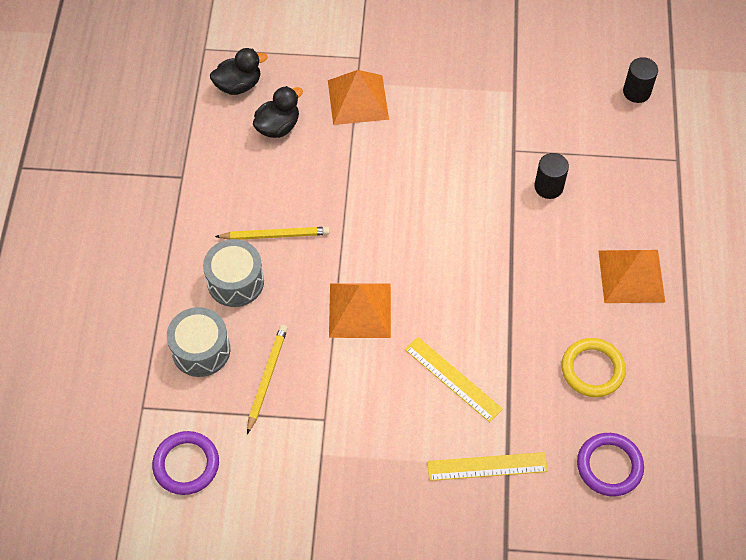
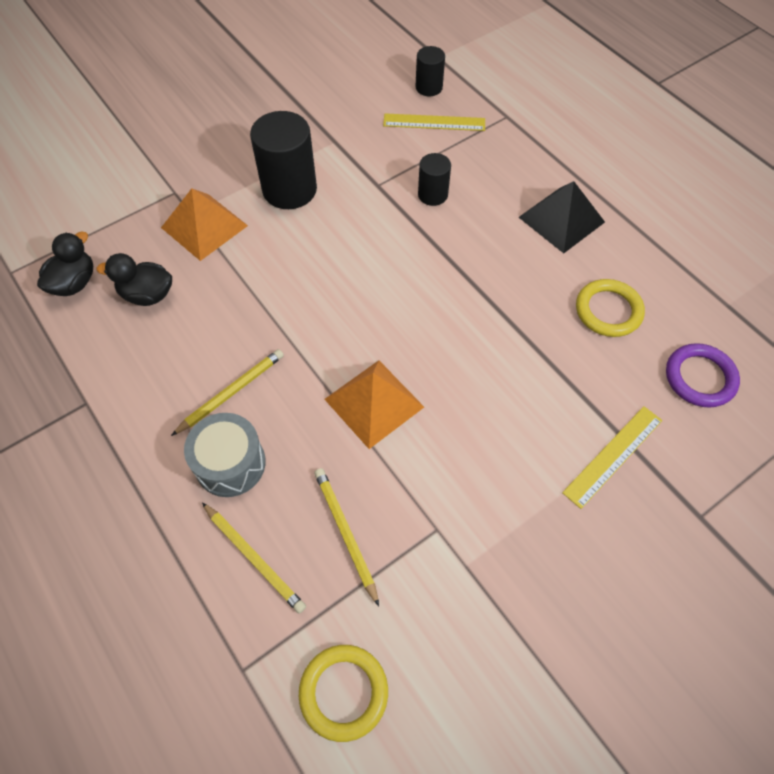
camera: 40 degrees left, 0 degrees up
(186, 464) = (343, 692): purple ring -> yellow ring
(201, 350) = (253, 558): grey drum -> yellow pencil
(278, 126) = (147, 295): black duck -> black duck turned 90 degrees counterclockwise
(444, 110) = (289, 189): none -> black cylinder
(452, 379) = (511, 402): yellow ruler -> yellow ruler (434, 122)
(631, 276) = (561, 219): orange pyramid -> black pyramid

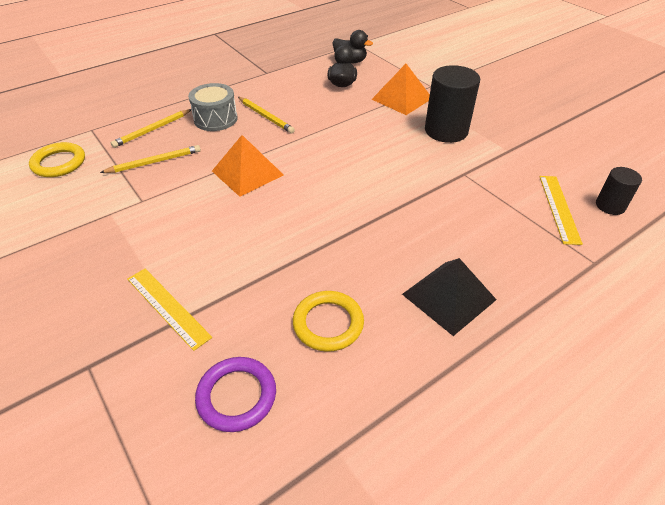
camera: 90 degrees right, 15 degrees down
(432, 195) = (460, 205): black cylinder -> none

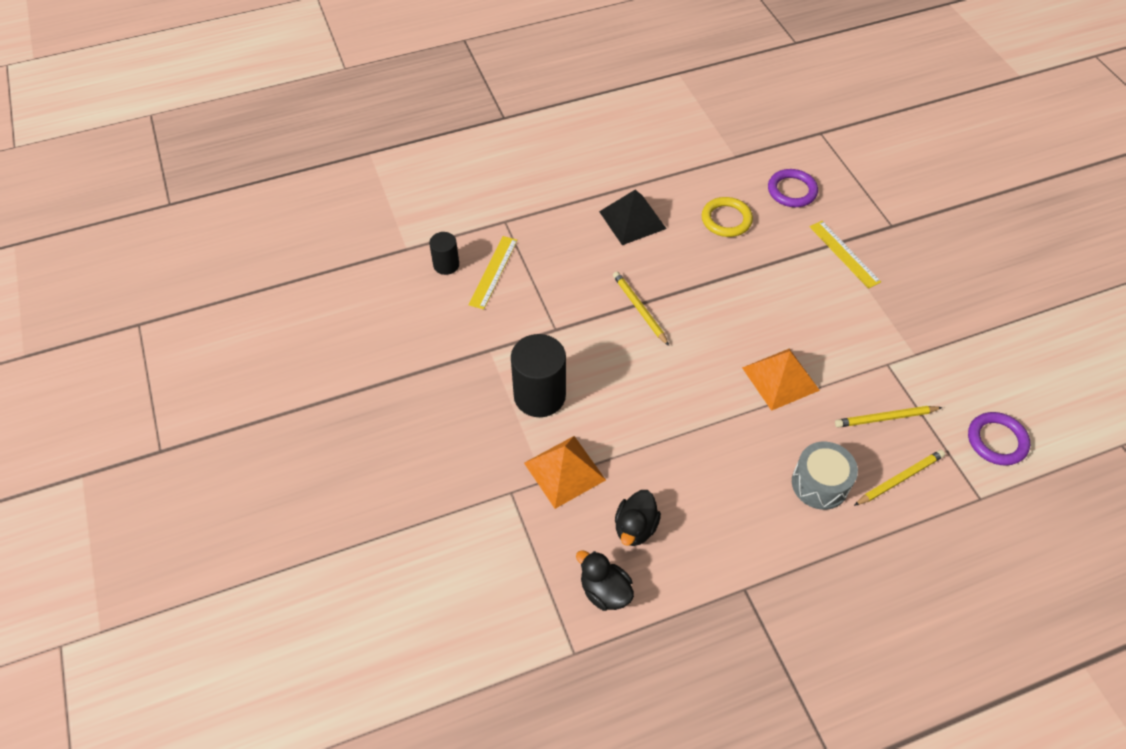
camera: 165 degrees left, 10 degrees up
(59, 163) = (996, 441): yellow ring -> purple ring
(265, 116) = (754, 474): yellow pencil -> yellow pencil (639, 309)

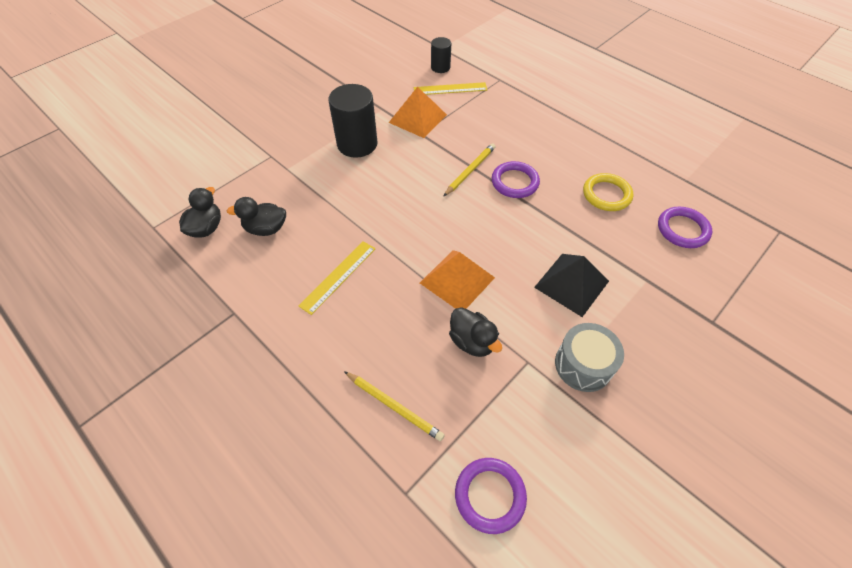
camera: 65 degrees right, 0 degrees up
(564, 471) = (299, 176): orange pyramid -> orange pyramid (418, 118)
(632, 220) = (556, 140): black pyramid -> black pyramid (571, 284)
(675, 280) = (514, 182): none -> purple ring
(820, 484) = (358, 340): grey drum -> grey drum (583, 365)
(844, 254) = (640, 290): yellow ruler -> yellow ruler (338, 276)
(853, 395) = (472, 341): none -> black duck
(885, 418) = (460, 376): yellow pencil -> none

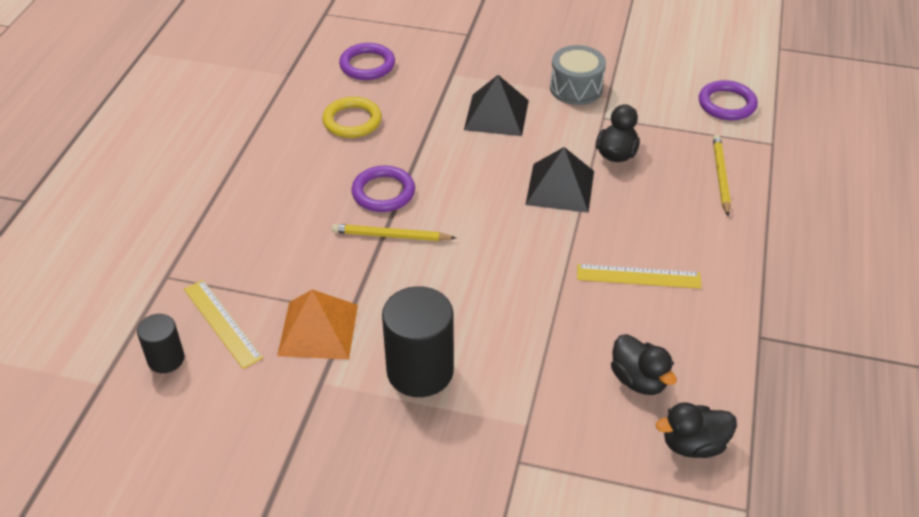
camera: 120 degrees left, 10 degrees down
(457, 280) = (560, 187): orange pyramid -> black pyramid

